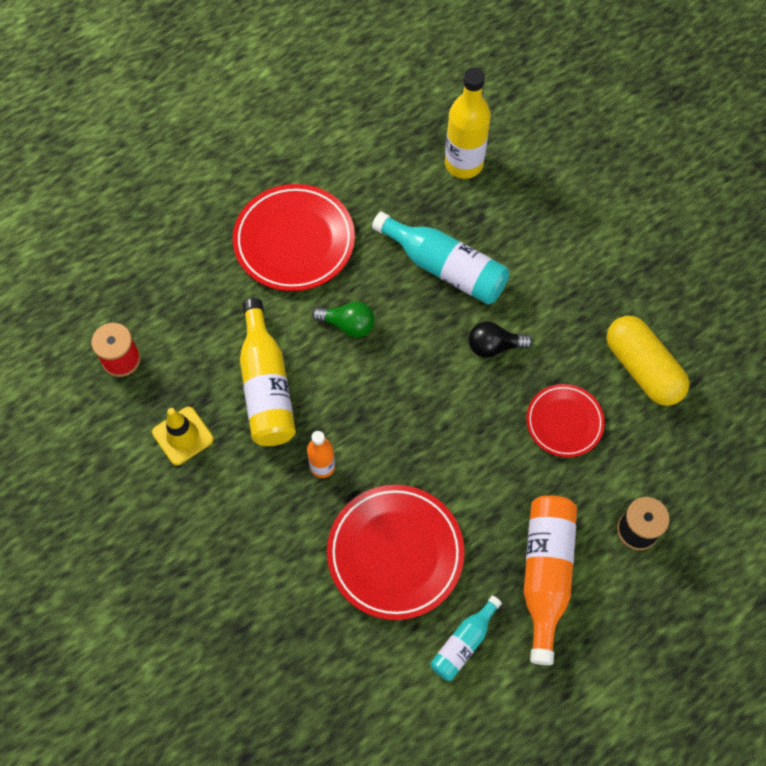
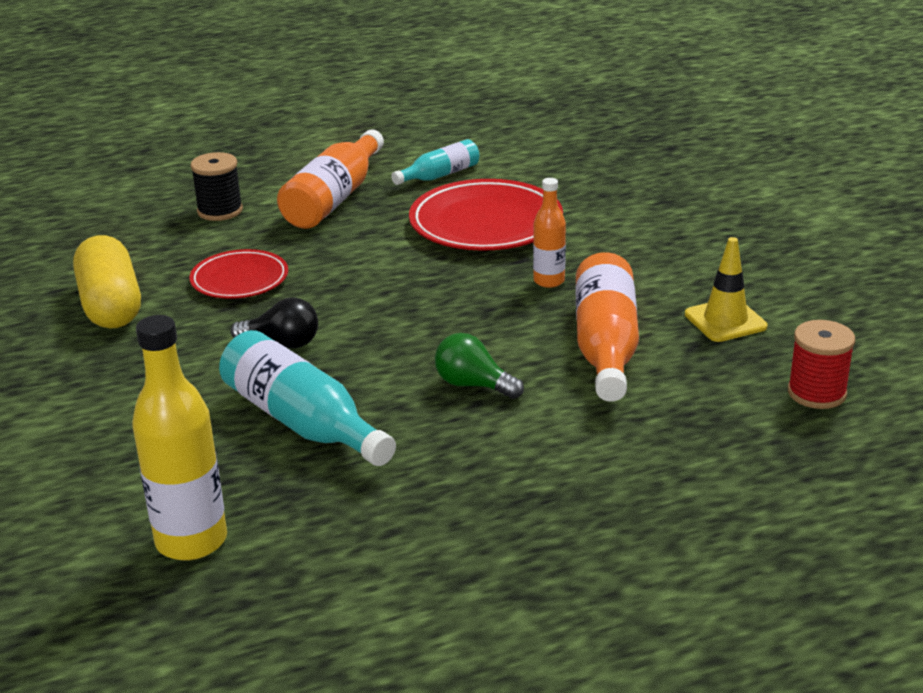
camera: 165 degrees left, 35 degrees down
(266, 386) = (605, 346): yellow bottle -> orange bottle
(294, 241) = (527, 482): red plate -> none

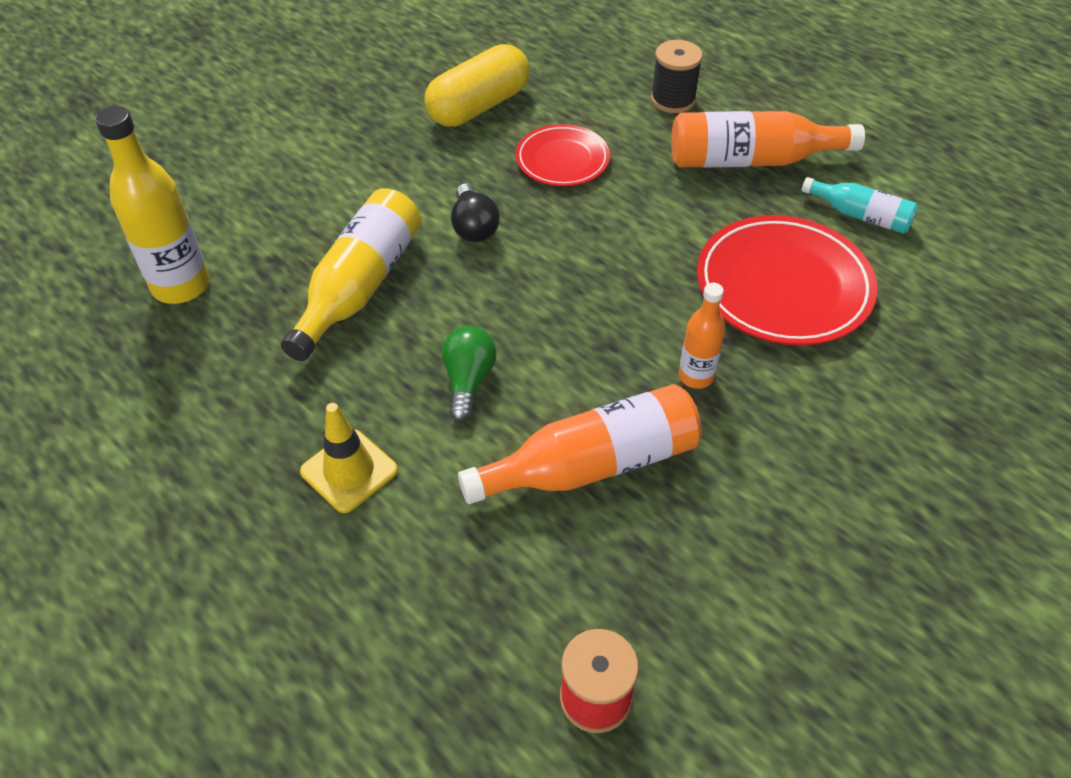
camera: 65 degrees right, 20 degrees up
(302, 422) = (359, 286): turquoise bottle -> yellow bottle
(725, 320) = (707, 563): yellow traffic cone -> yellow traffic cone (349, 471)

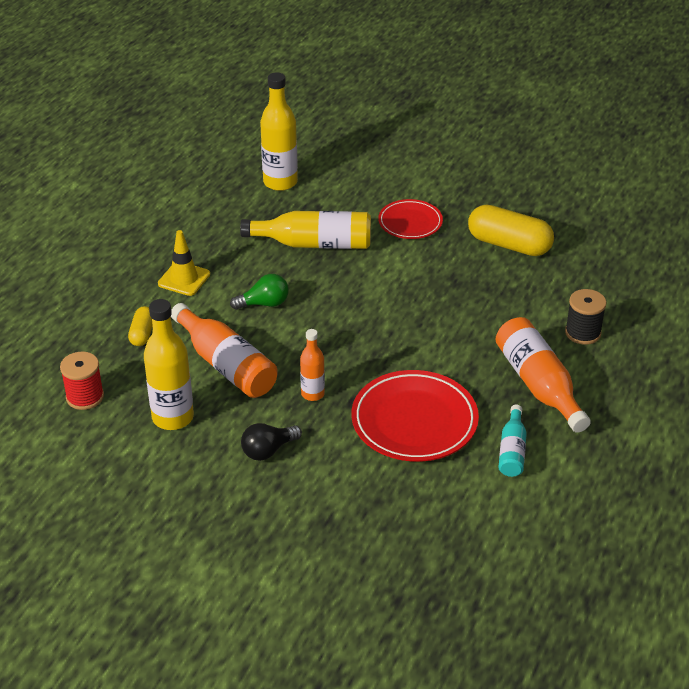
camera: 70 degrees right, 10 degrees down
(463, 566) = (142, 333): none -> yellow capsule
(474, 227) = (389, 273): black light bulb -> black light bulb (268, 450)
(562, 160) = (478, 295): red plate -> red plate (410, 222)
(693, 568) = (173, 417): none -> yellow bottle

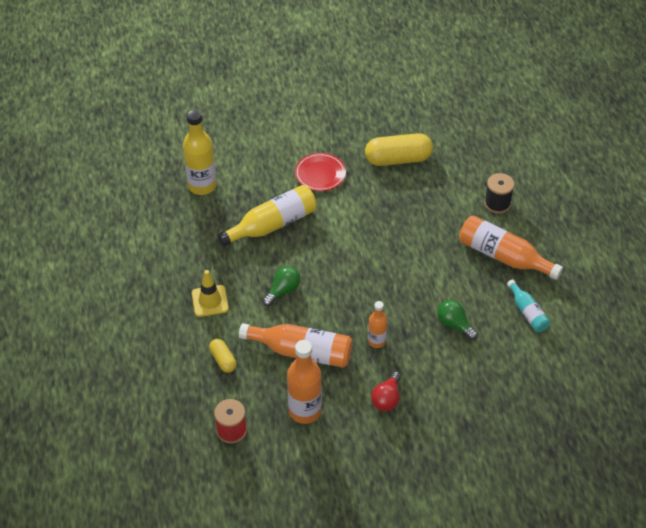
camera: 35 degrees left, 10 degrees up
(173, 417) = (305, 411): yellow bottle -> orange bottle
(268, 450) = (387, 398): black light bulb -> red light bulb
(414, 421) = (454, 324): red plate -> green light bulb

